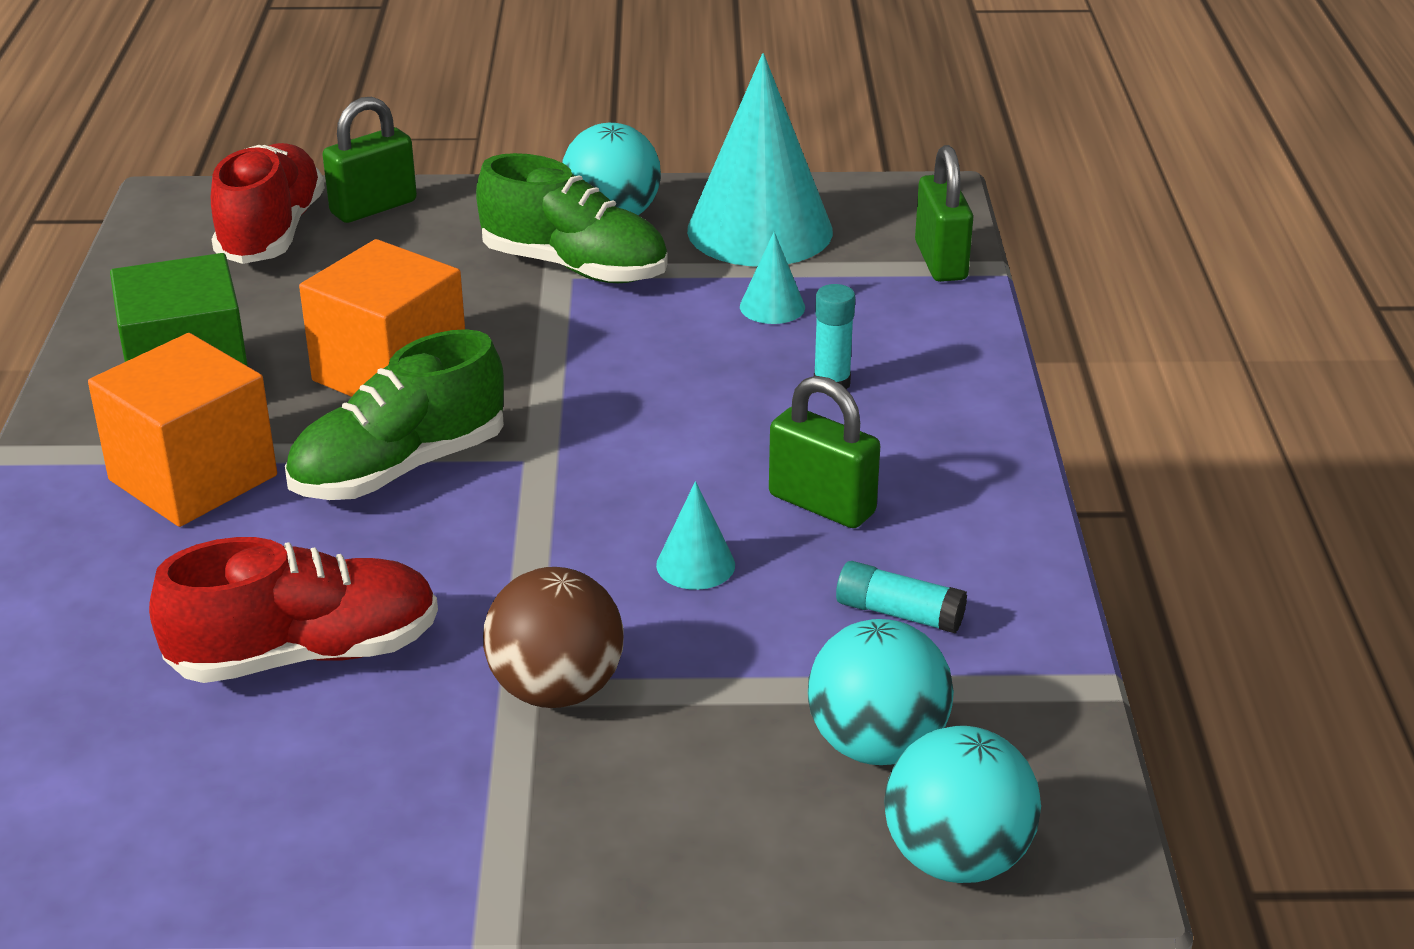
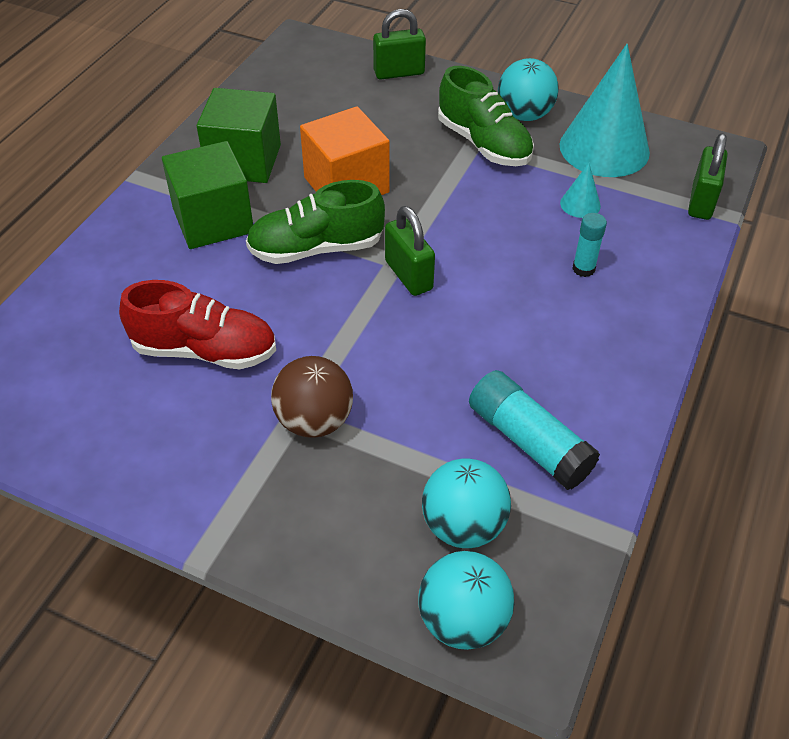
camera: 25 degrees right, 15 degrees up
(193, 478) = (213, 220): orange cube -> green cube
(271, 233) = (337, 75): red shoe -> none
(695, 564) = (434, 366): turquoise cone -> none
(822, 504) = (528, 351): green padlock -> green padlock (408, 275)
(899, 613) = (529, 441): turquoise glue stick -> turquoise glue stick, size x1.77

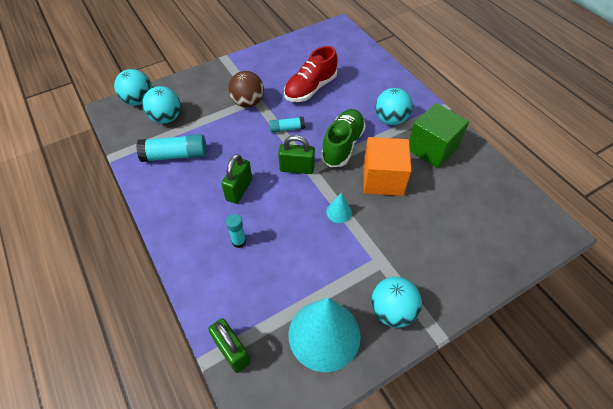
camera: 125 degrees right, 5 degrees up
(213, 220) = (390, 120): green cube -> turquoise ball
(335, 329) = (287, 128): none -> turquoise glue stick
(399, 73) = (486, 265): green padlock -> green padlock (239, 190)
(483, 144) = (376, 265): green shoe -> none
(580, 204) = (285, 278): turquoise cone -> turquoise cone (339, 212)

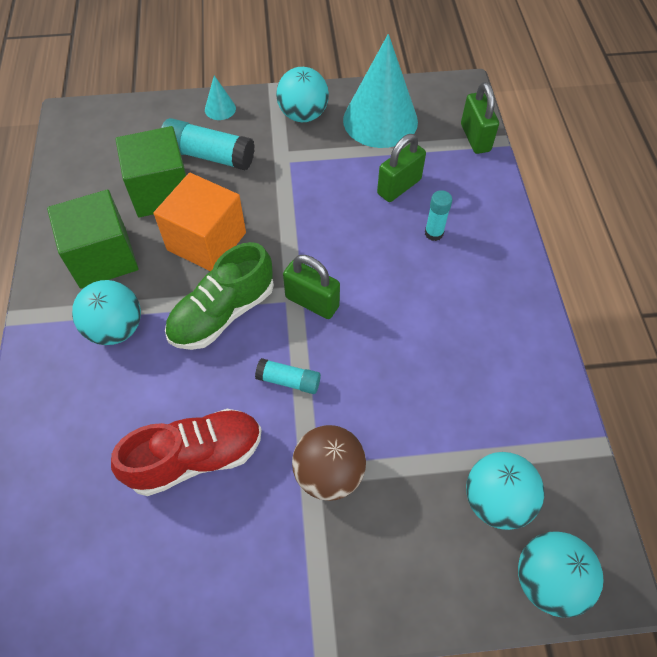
camera: 155 degrees left, 5 degrees up
(175, 155) = (493, 402): turquoise glue stick -> turquoise glue stick (209, 155)
(239, 190) = (409, 301): green padlock -> green padlock (399, 187)
(339, 212) = (292, 222): turquoise cone -> turquoise cone (220, 109)
(439, 199) = (161, 191): none -> green cube

